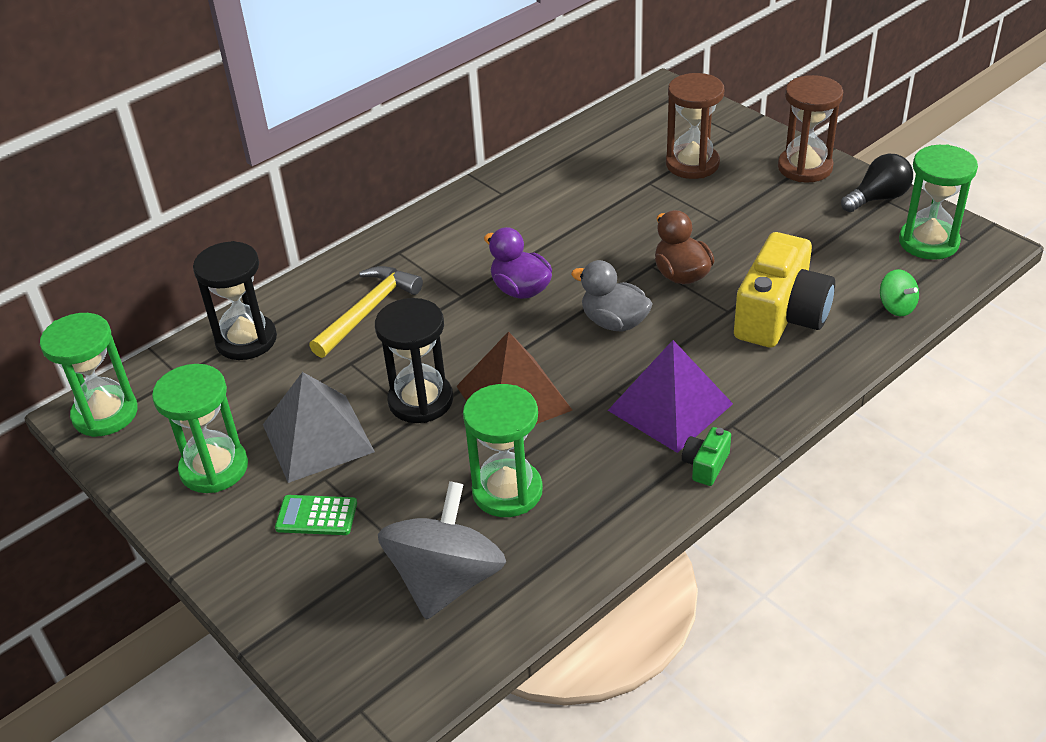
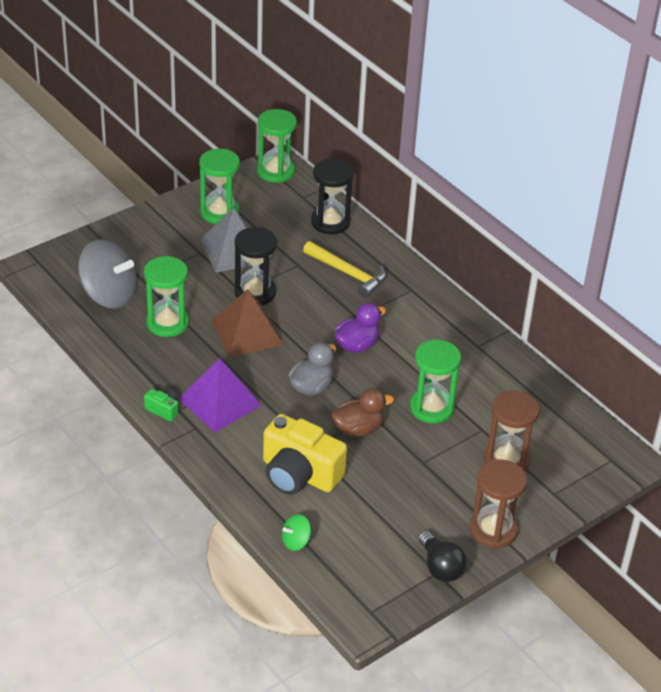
camera: 90 degrees right, 0 degrees up
(316, 516) = (171, 249): green calculator -> none
(928, 242) = (373, 584): green hourglass -> green hourglass (431, 408)

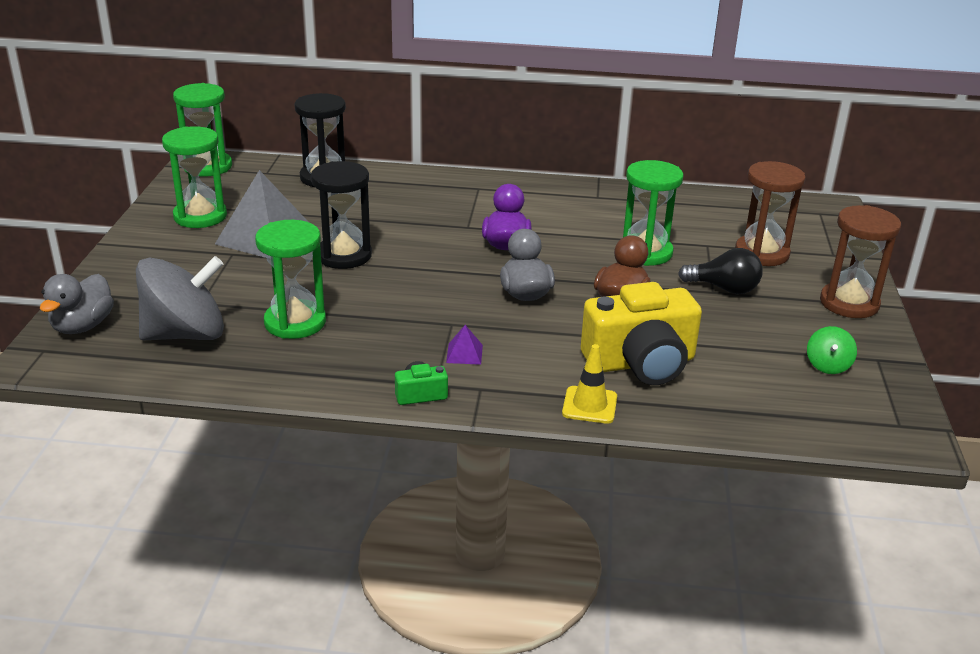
camera: 45 degrees left, 10 degrees down
(71, 257) = (83, 326): none -> grey duck
(219, 402) = (464, 353): purple pyramid -> purple pyramid, size x0.41
(232, 477) = (589, 405): none -> yellow traffic cone
(247, 332) = (390, 287): brown pyramid -> none
(296, 541) = (741, 417): green spinning top -> green spinning top (828, 365)
(348, 273) = (405, 202): yellow hammer -> none
(440, 567) = (872, 354): black light bulb -> black light bulb (724, 288)

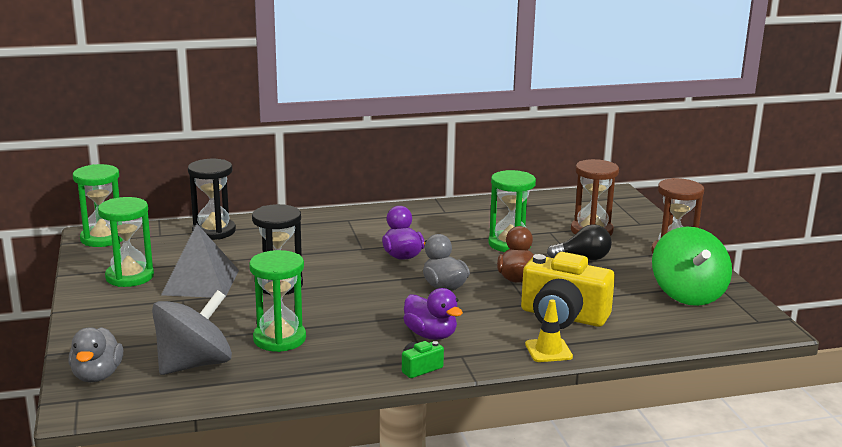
camera: 20 degrees left, 10 degrees down
(464, 353) = (431, 335): purple pyramid -> purple duck
(641, 363) = (563, 317): yellow camera -> yellow camera turned 60 degrees clockwise
(828, 365) = (688, 294): green spinning top -> green spinning top, size x2.25

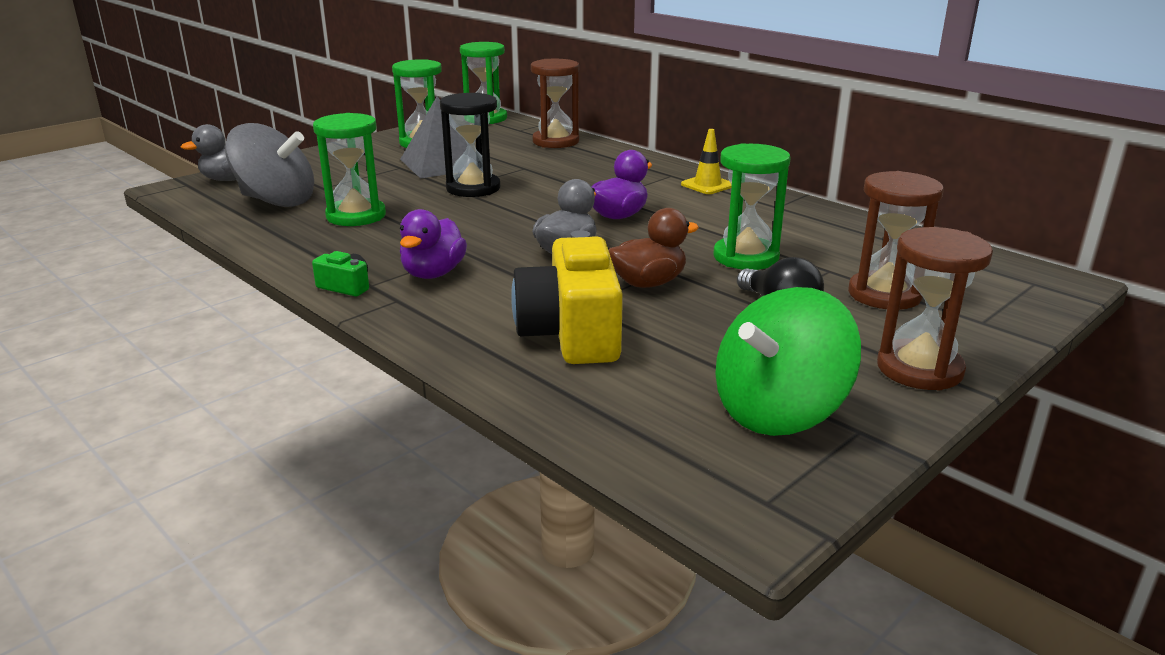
camera: 60 degrees right, 5 degrees up
(214, 231) = (555, 141): black hourglass -> brown hourglass
(548, 350) = (460, 345): yellow traffic cone -> yellow traffic cone (707, 185)

